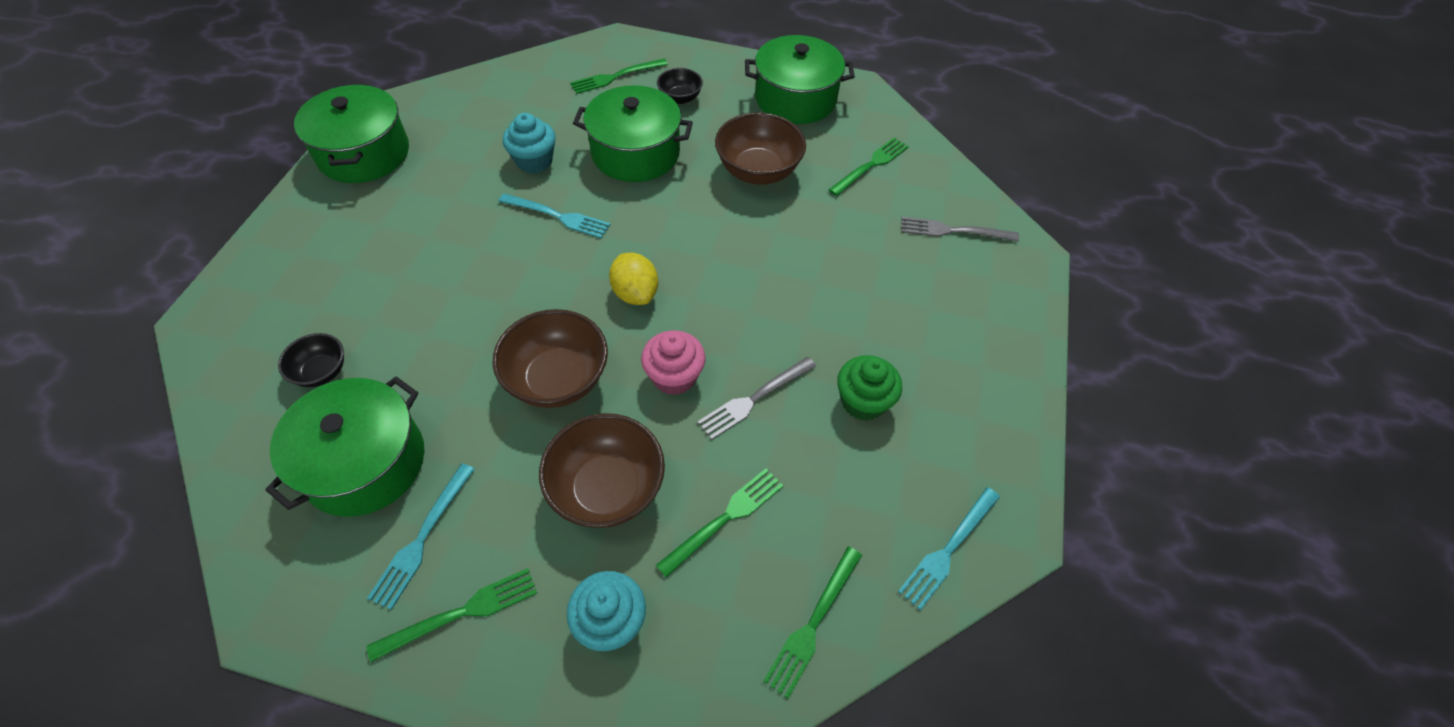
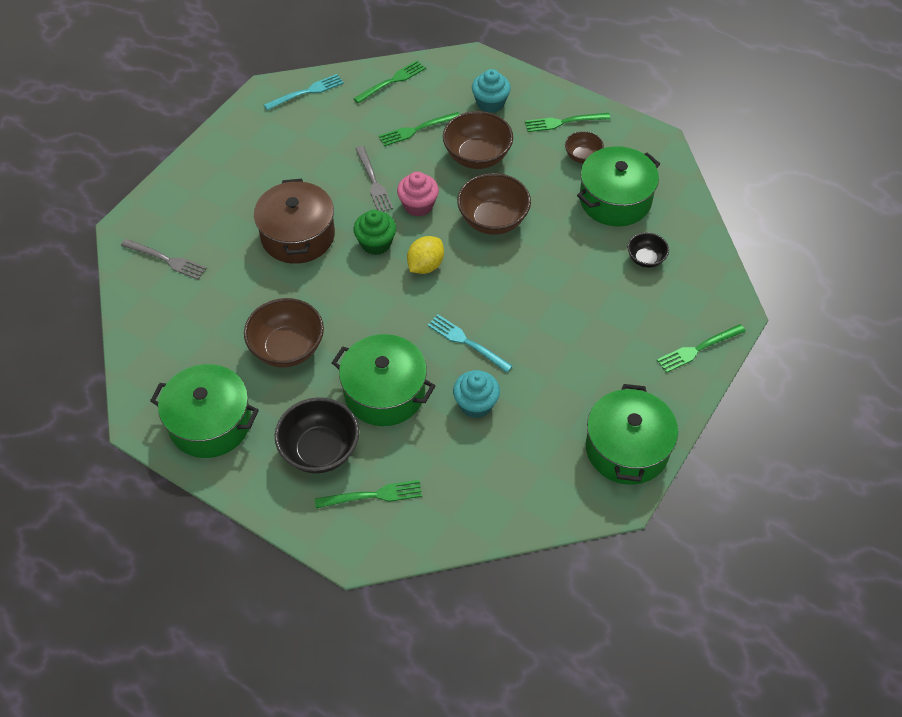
camera: 160 degrees left, 0 degrees up
(422, 538) = (582, 156): turquoise fork -> brown bowl
(635, 293) = (425, 265): yellow lemon -> yellow lemon turned 45 degrees clockwise
(680, 98) = (320, 450): black bowl -> black bowl, size x1.80
(754, 399) = (373, 182): grey fork -> grey fork turned 90 degrees clockwise
(817, 294) = (298, 236): none -> brown pot
(863, 401) = (308, 166): green cupcake -> green cupcake (376, 243)
(871, 165) = (189, 332): green fork -> green fork (698, 349)

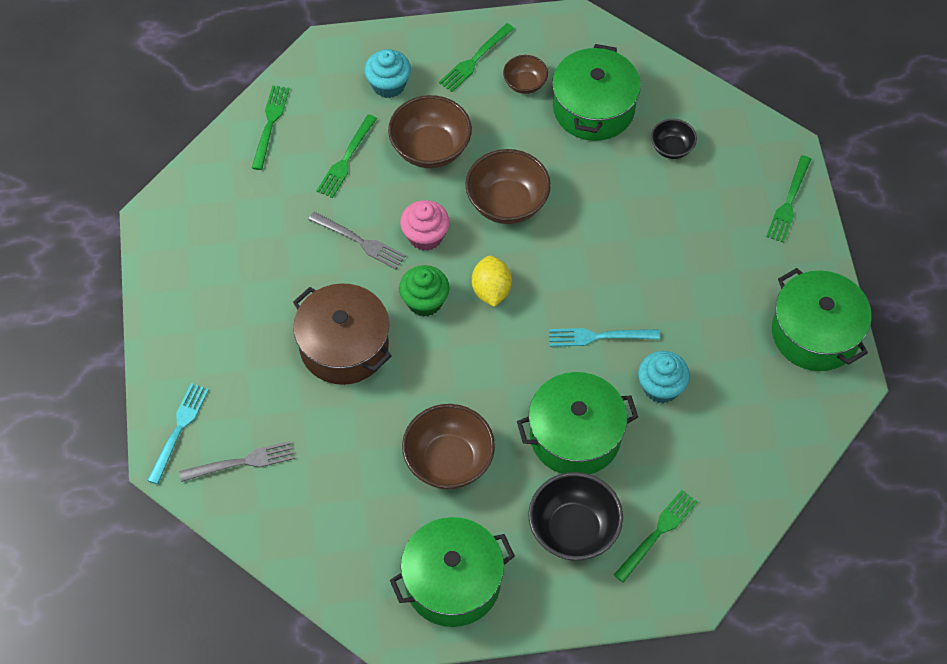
camera: 40 degrees left, 5 degrees up
(307, 92) = (196, 192): turquoise fork -> turquoise fork (179, 429)

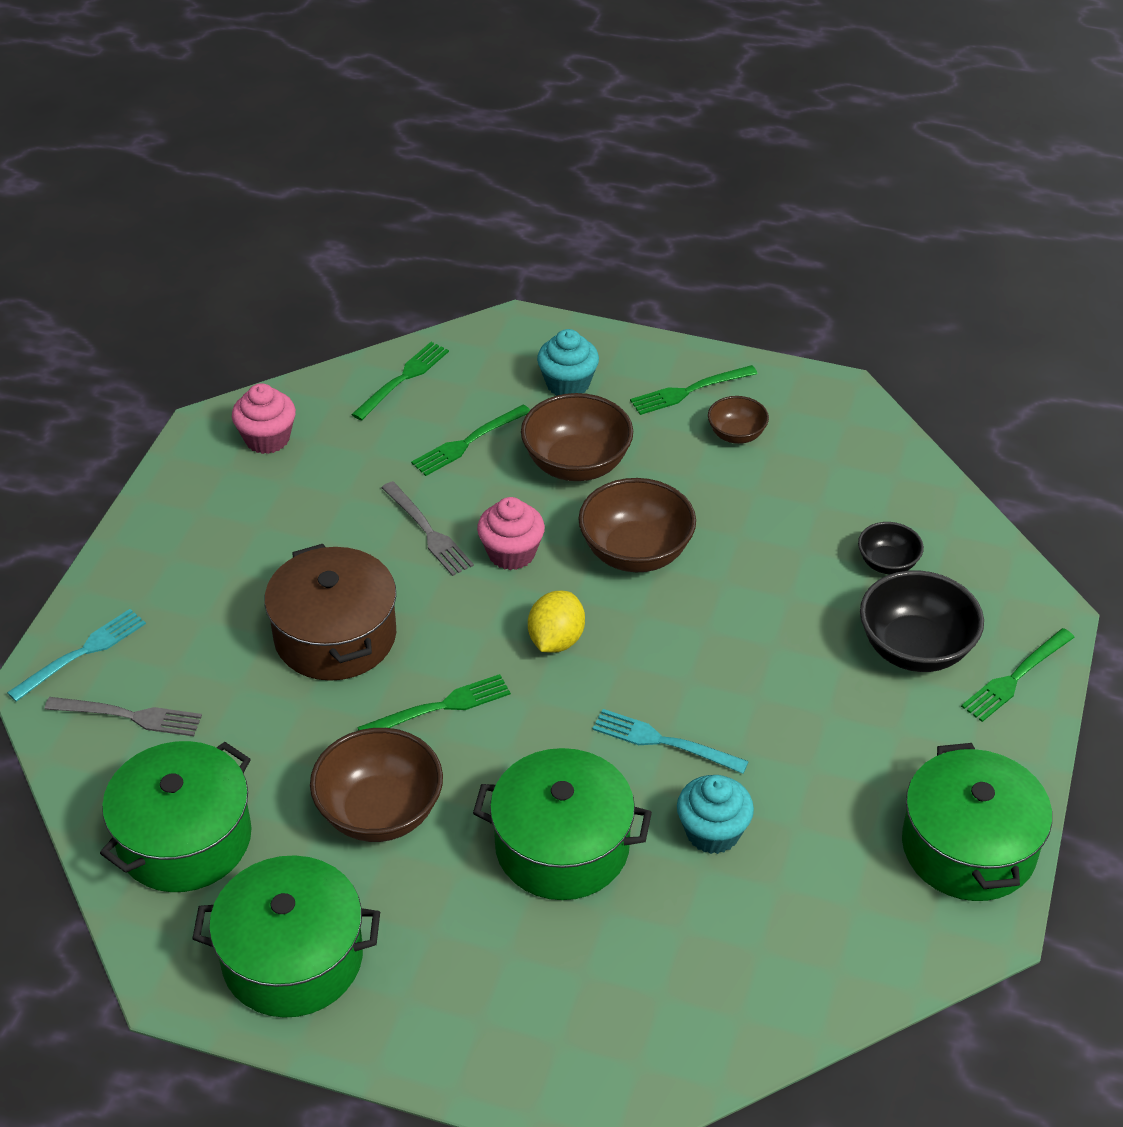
camera: 25 degrees right, 15 degrees down
(202, 210) = (267, 439): none -> pink cupcake
(424, 301) = (465, 622): green cupcake -> none
(573, 530) = (490, 959): black bowl -> black bowl (915, 649)
(593, 108) = (809, 487): green pot -> green pot (184, 838)
(657, 533) = (602, 1010): green fork -> green fork (440, 707)

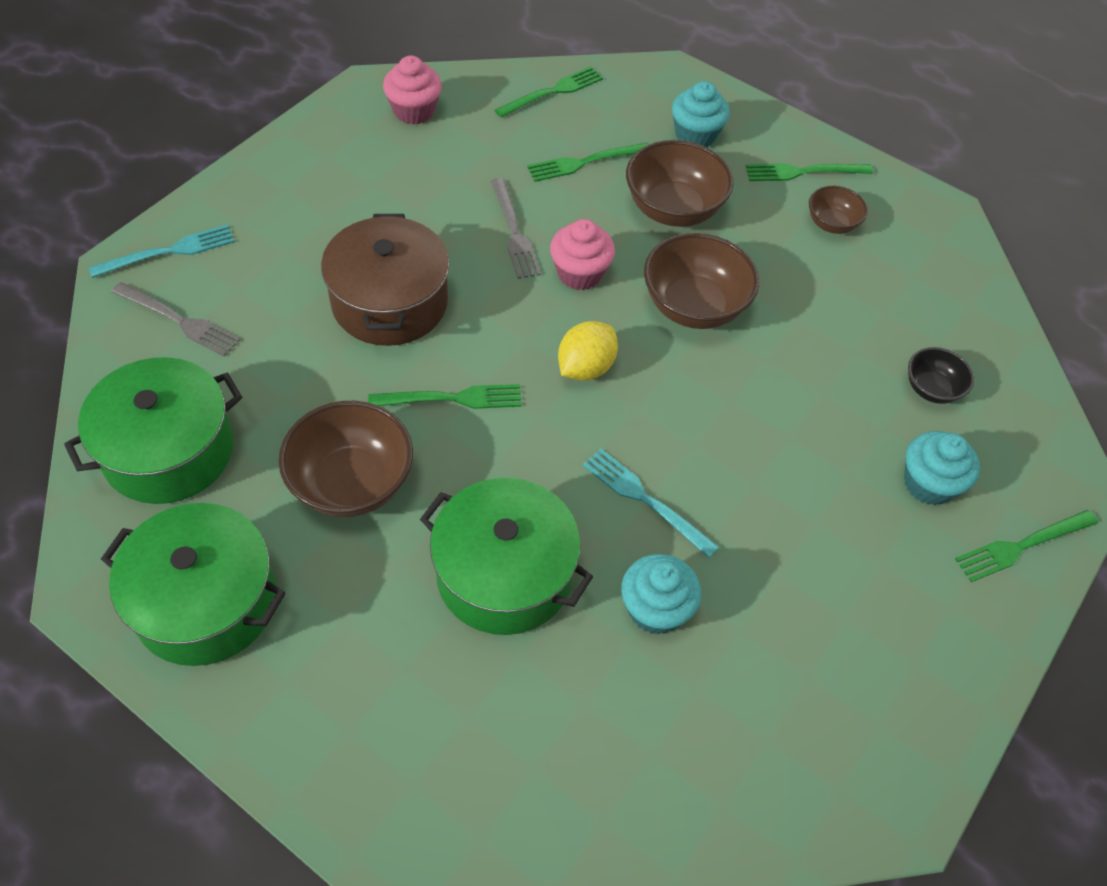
camera: 15 degrees right, 10 degrees up
(915, 649) = (928, 483): black bowl -> turquoise cupcake
(968, 847) = (910, 714): green pot -> none

